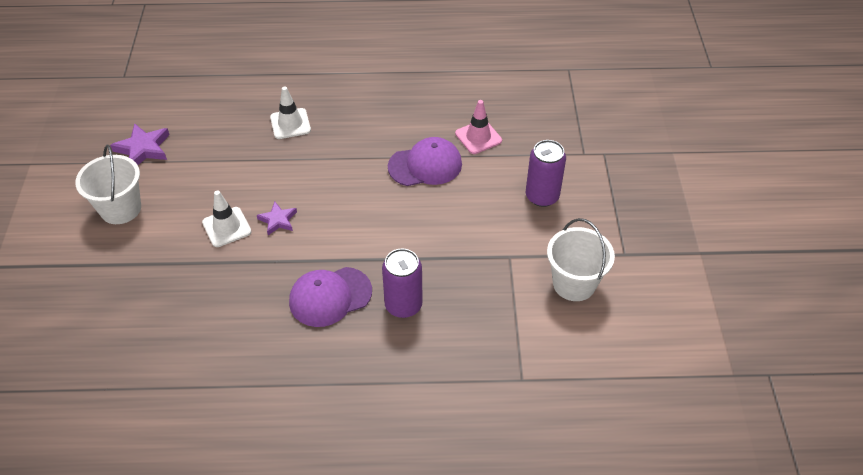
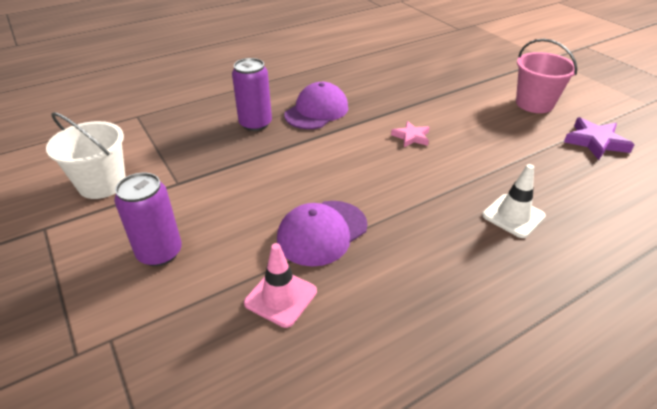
camera: 150 degrees right, 10 degrees down
(121, 209) = (534, 104): white bucket -> pink bucket
(226, 227) = (443, 120): white traffic cone -> none
(278, 220) = (411, 137): purple star -> pink star

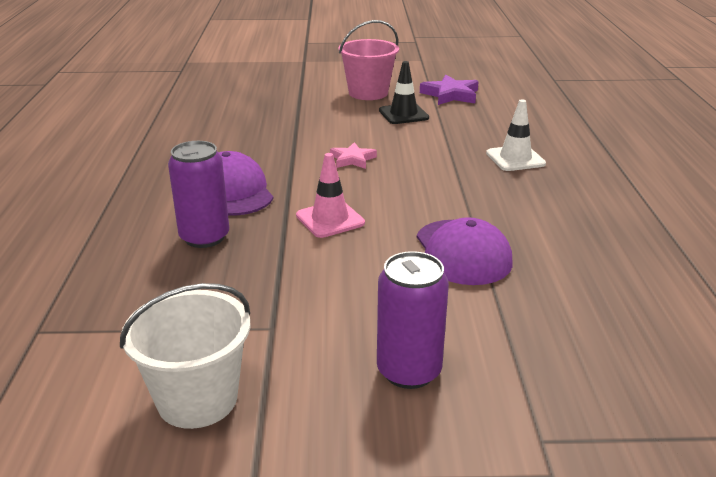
camera: 60 degrees left, 10 degrees down
(281, 297) = (543, 302): pink traffic cone -> pink traffic cone (330, 219)
(519, 132) = (403, 114): none -> black traffic cone

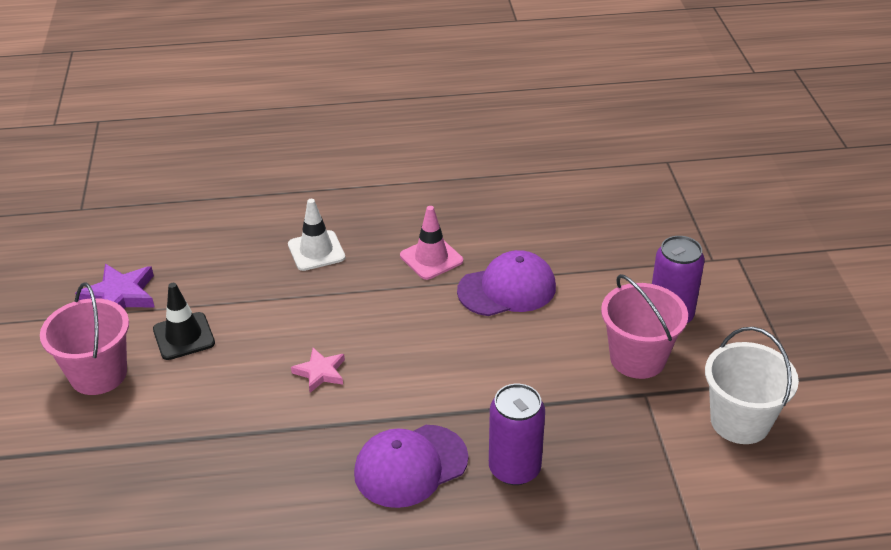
camera: 95 degrees left, 10 degrees up
(330, 219) = (463, 377): pink traffic cone -> pink traffic cone (431, 258)
(332, 330) = (637, 358): none -> pink bucket

